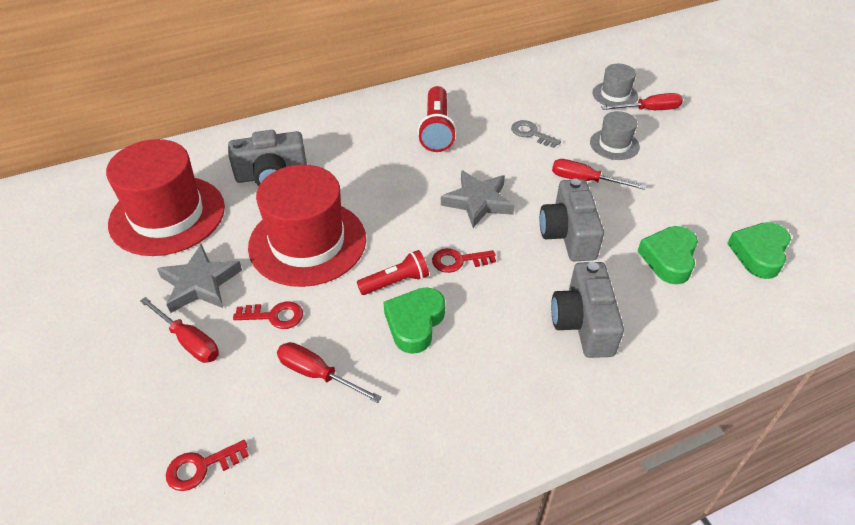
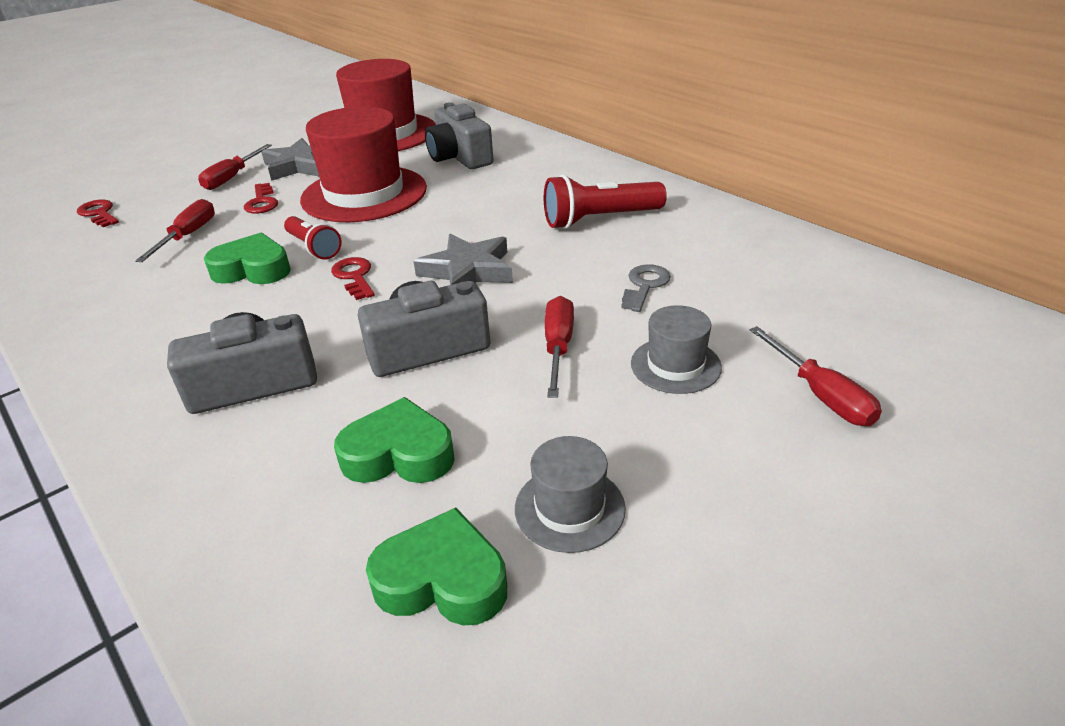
camera: 75 degrees right, 10 degrees down
(615, 95) = (831, 349): grey hat -> grey hat (569, 508)

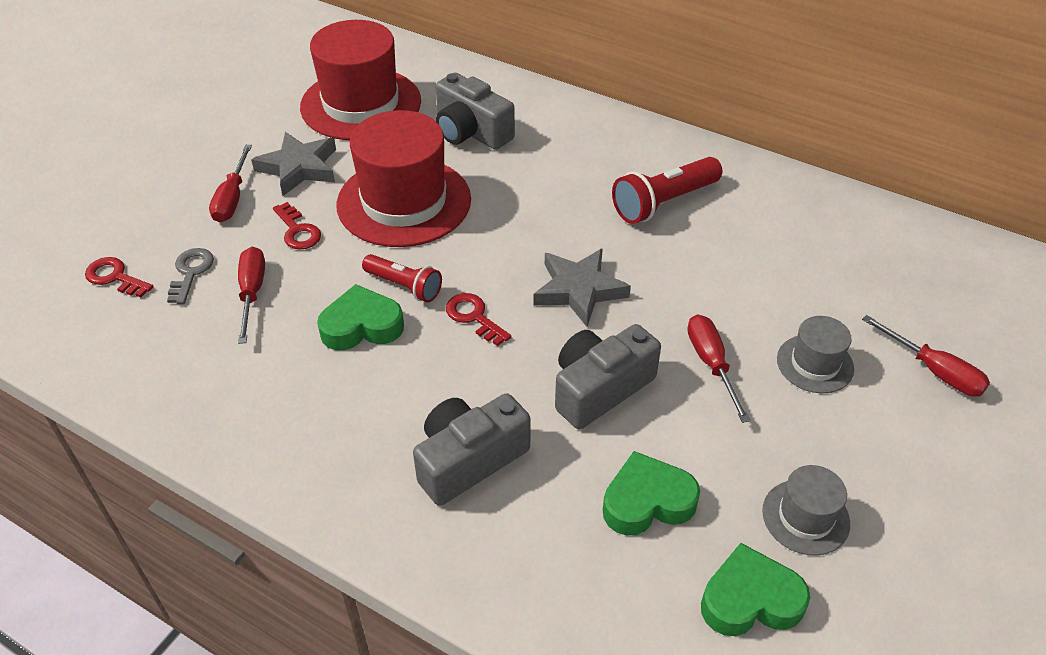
camera: 20 degrees left, 10 degrees up
(645, 285) = (746, 280): grey key -> grey key (190, 272)

